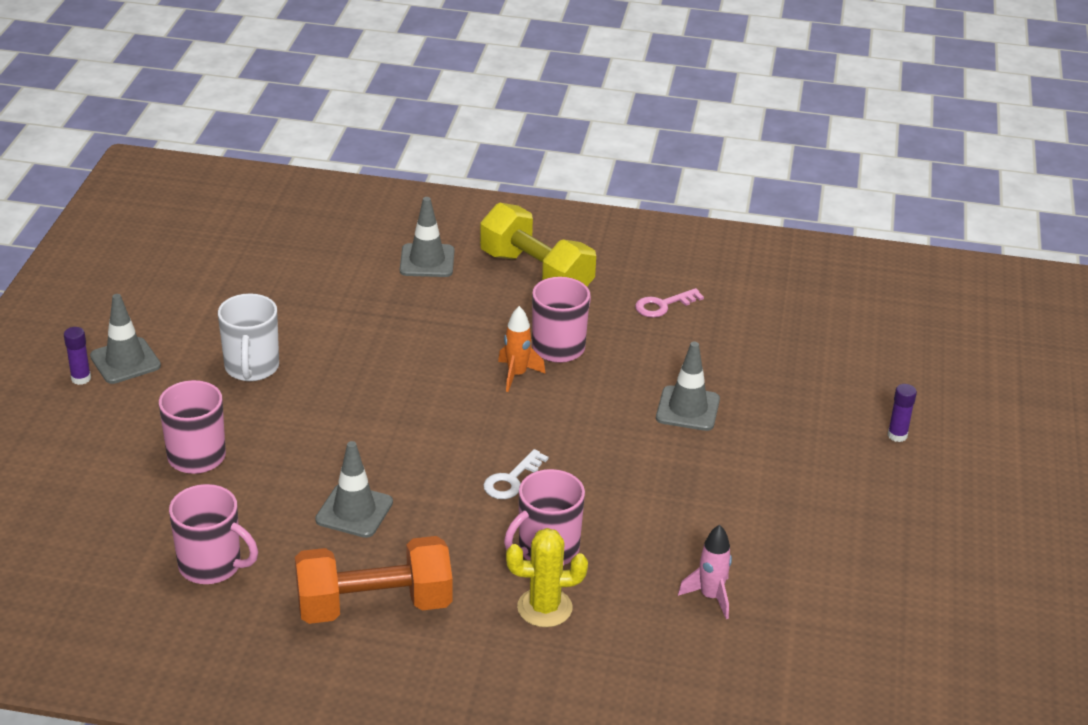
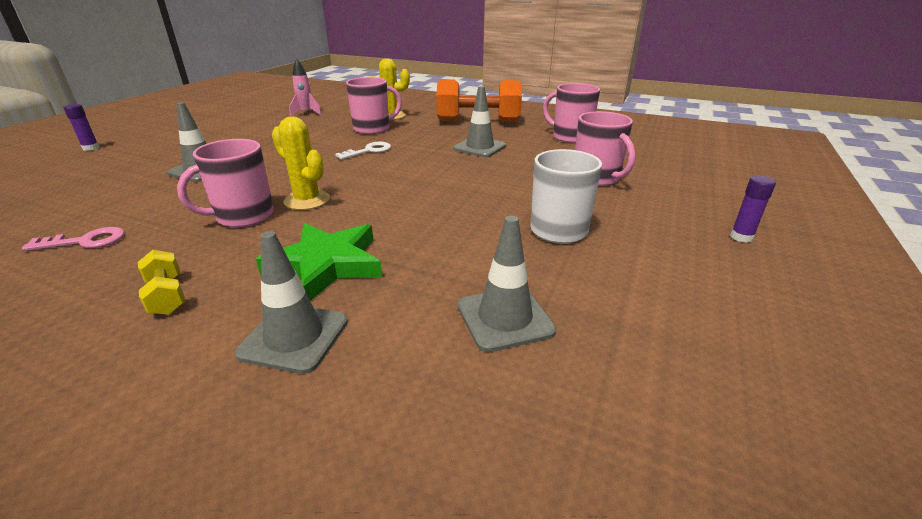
camera: 165 degrees left, 5 degrees down
(125, 361) = (703, 248): grey traffic cone -> grey traffic cone (505, 318)
(443, 309) = (326, 264): none -> green star
(517, 375) = (307, 200): orange rocket -> yellow cactus
(536, 274) = (167, 296): yellow dumbbell -> yellow dumbbell, size x0.44

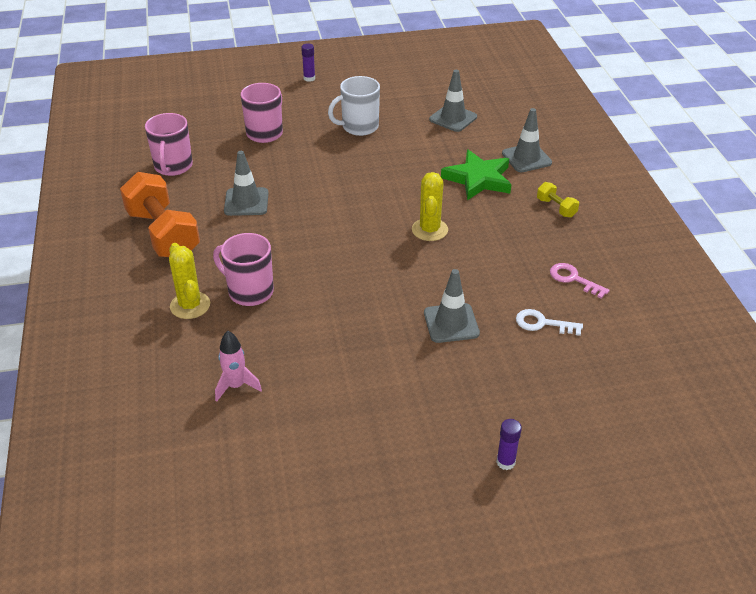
camera: 125 degrees left, 10 degrees up
(167, 296) = (556, 208): yellow dumbbell -> yellow dumbbell turned 60 degrees counterclockwise
(243, 216) = (477, 241): pink mug -> none
(368, 151) = (313, 257): white key -> white key (543, 323)

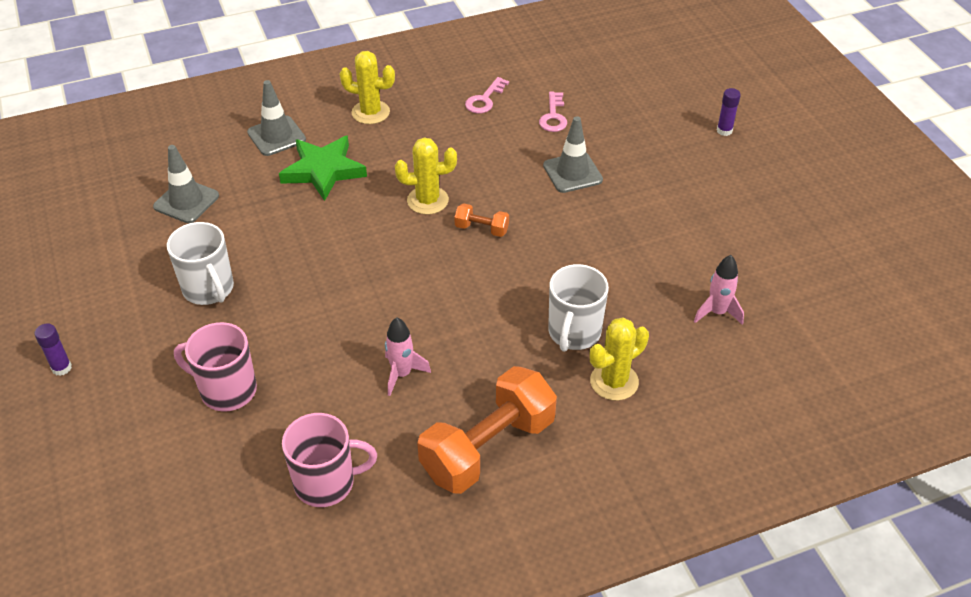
camera: 100 degrees left, 5 degrees up
(246, 202) = (402, 374): grey traffic cone -> pink rocket
(249, 291) = (574, 333): pink mug -> white mug
(386, 256) = (481, 229): none -> orange dumbbell
(543, 323) = (553, 116): white key -> pink key
(556, 208) = (370, 112): yellow dumbbell -> yellow cactus

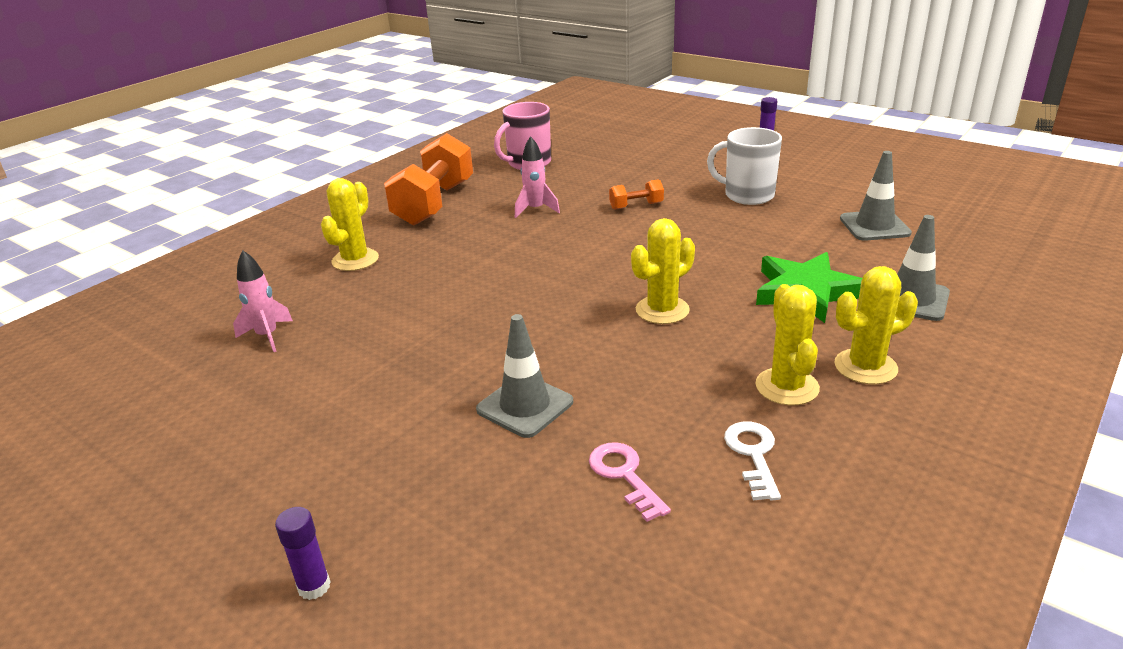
camera: 150 degrees right, 15 degrees down
(227, 390) = (647, 168): pink mug -> none
(425, 121) = (787, 387): none -> yellow cactus
(481, 229) = (575, 310): orange dumbbell -> orange dumbbell (636, 206)
(485, 99) = (753, 455): pink key -> white key
(574, 333) = (412, 274): white mug -> none

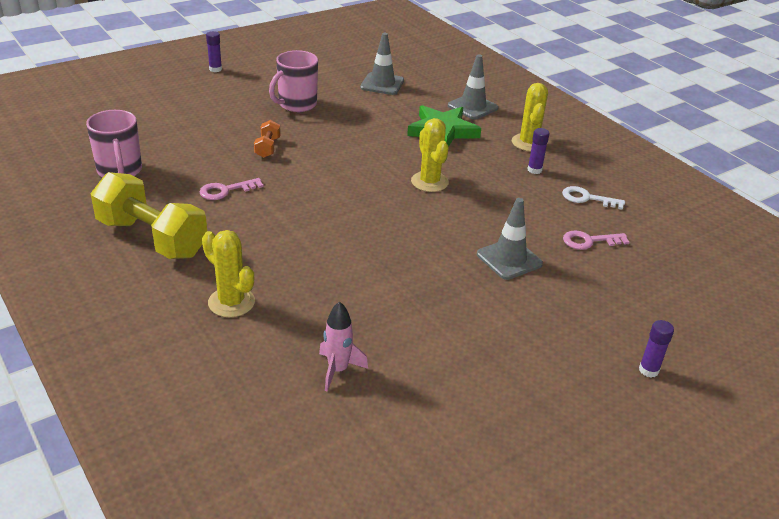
camera: 75 degrees left, 5 degrees up
(434, 203) = (152, 238): orange dumbbell -> yellow dumbbell
(535, 210) = (226, 190): pink rocket -> pink key
(747, 195) = (296, 104): white mug -> pink mug
(787, 387) = (534, 170): yellow cactus -> purple glue stick

